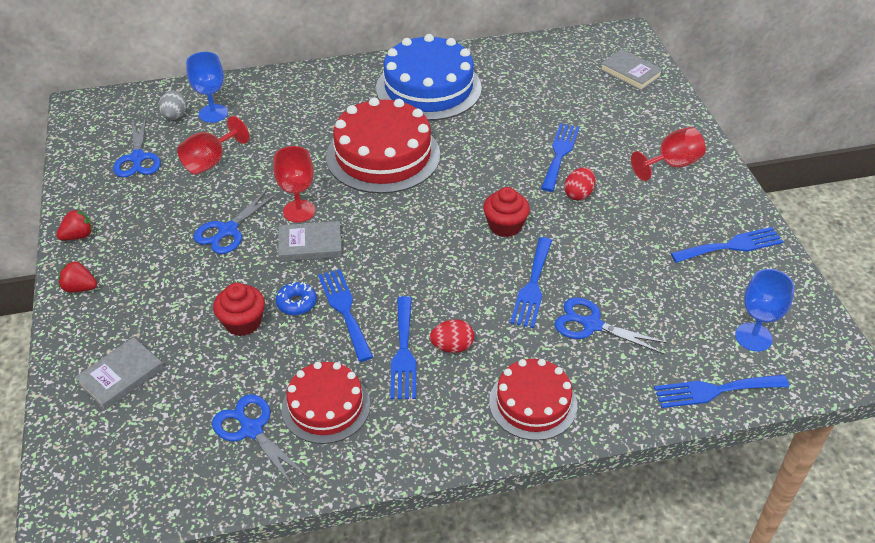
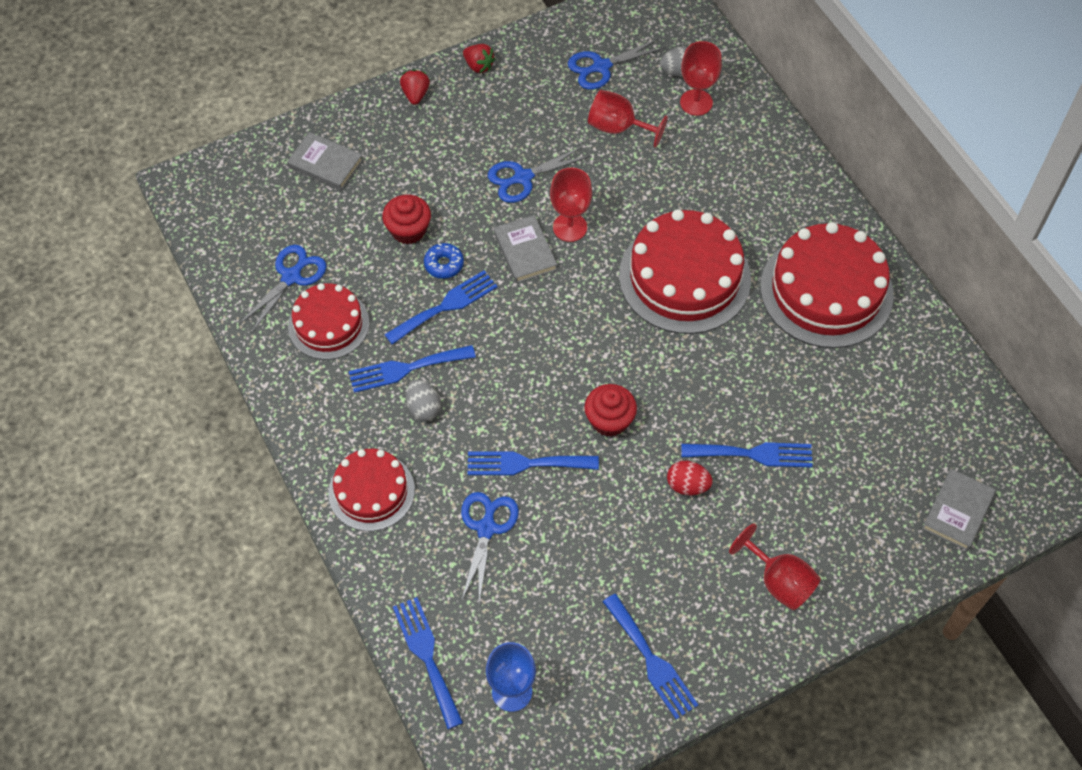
camera: 75 degrees right, 15 degrees up
(213, 113) = (696, 102): blue goblet -> red goblet
(228, 230) = (523, 177): blue scissors -> blue scissors turned 45 degrees counterclockwise
(428, 88) = (826, 290): blue cake -> red cake
(452, 347) = (423, 408): red egg -> grey egg

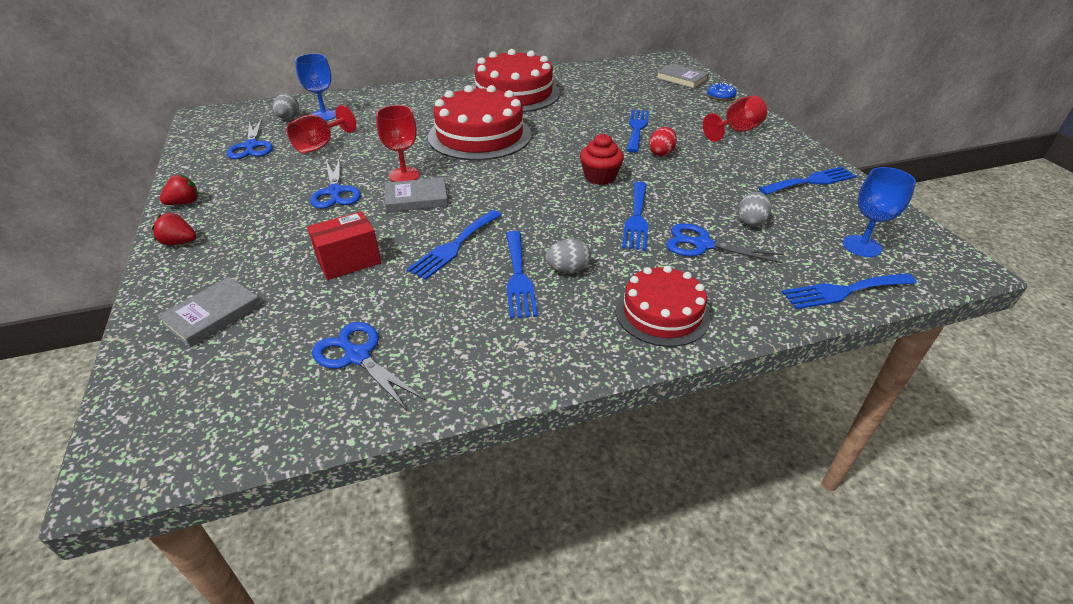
camera: 80 degrees left, 20 degrees down
(328, 324) = (440, 329): red cake -> none
(408, 230) = (349, 261): red cupcake -> red box
(444, 264) = (404, 243): blue donut -> blue donut (720, 96)
(446, 306) = (454, 246): blue fork -> blue fork turned 120 degrees counterclockwise
(541, 580) = (751, 222): none -> grey egg
(696, 102) = (324, 115): red goblet -> blue goblet

